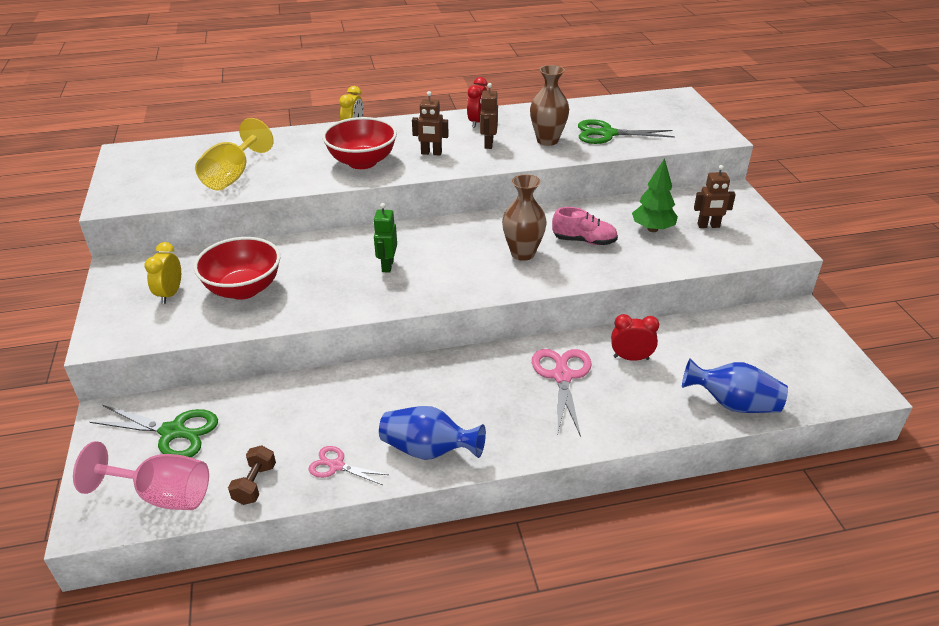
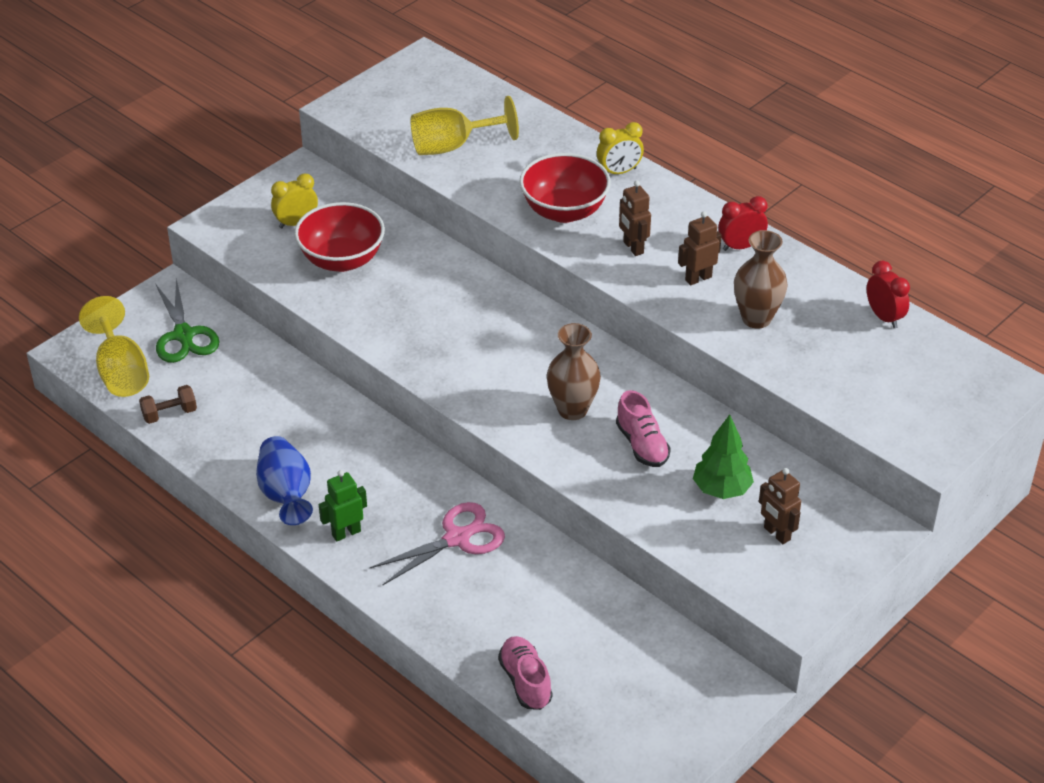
camera: 55 degrees right, 5 degrees up
(162, 495) = (121, 371): pink goblet -> yellow goblet
(336, 466) = (224, 449): pink scissors -> none
(387, 266) = (460, 327): green robot -> green robot (346, 533)
(607, 134) = (827, 359): green scissors -> none
(631, 358) = (530, 578): red clock -> red clock (884, 317)
(733, 404) = (525, 681): blue vase -> pink shoe

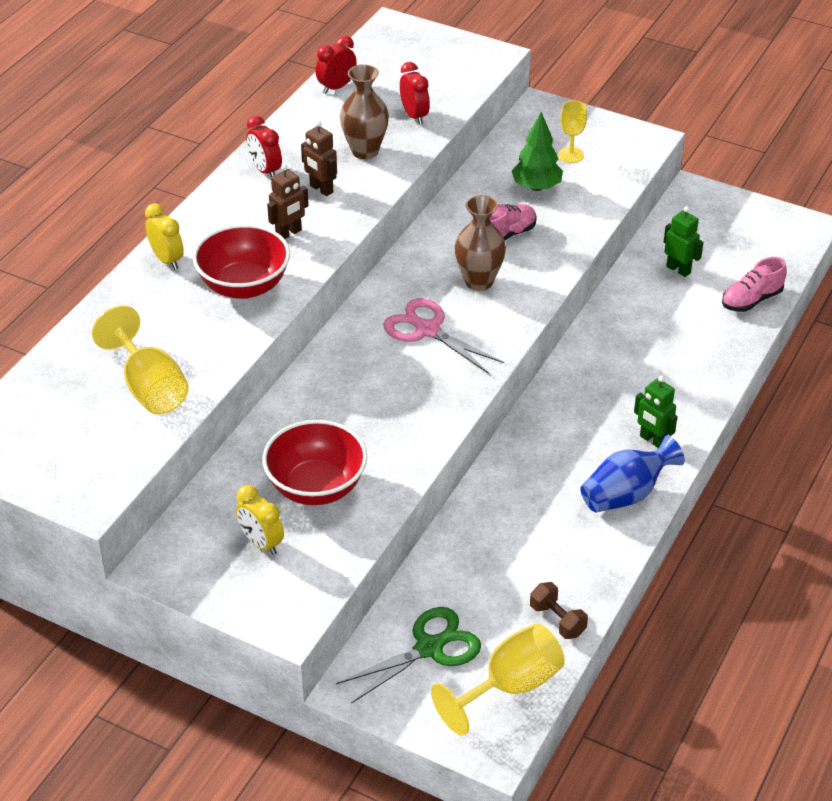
camera: 105 degrees left, 0 degrees up
(457, 538) = (623, 368): pink scissors -> pink scissors (428, 330)
(600, 631) = (678, 269): none -> green robot
(776, 534) = (570, 155): brown robot -> yellow goblet
(814, 366) = (414, 116): none -> red clock

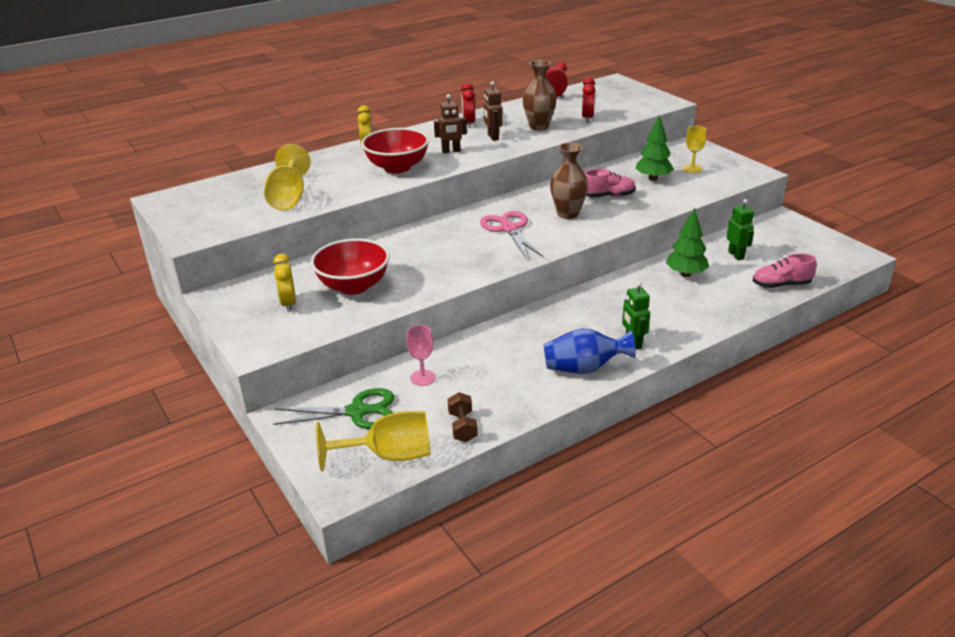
camera: 30 degrees right, 10 degrees down
(463, 575) = (422, 378): none -> pink goblet
(642, 318) = (686, 274): none -> green tree

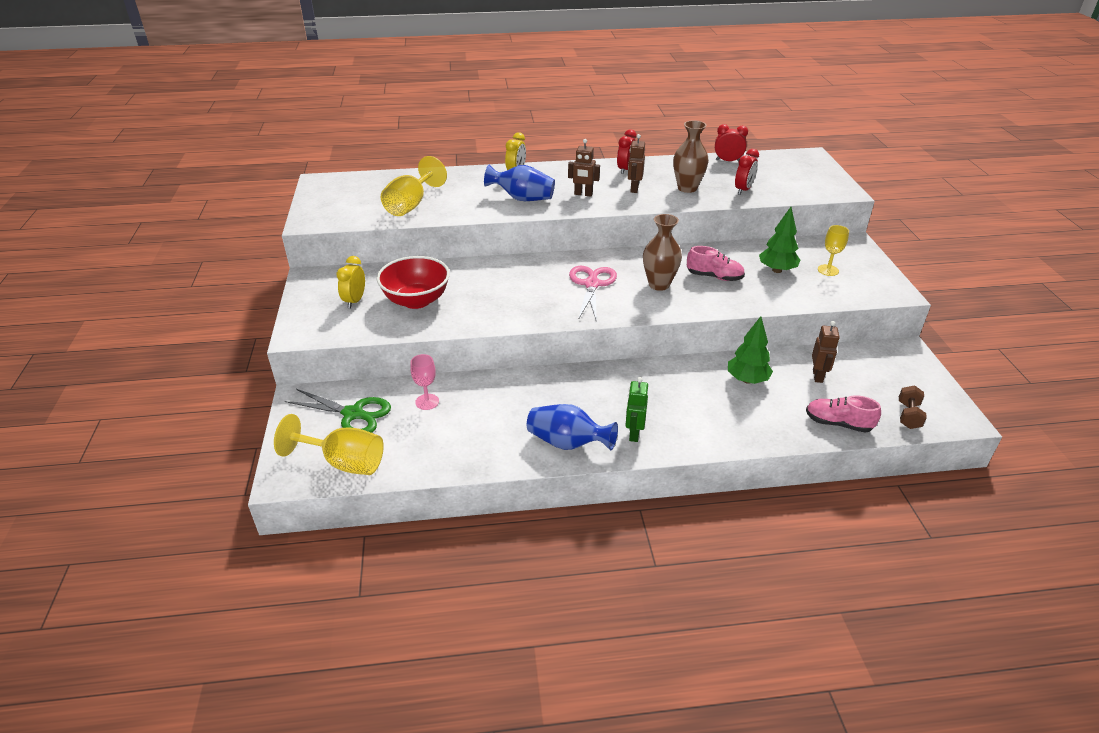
camera: 25 degrees right, 5 degrees up
(397, 167) = (522, 199): red bowl -> blue vase
(462, 427) = (420, 459): brown dumbbell -> brown dumbbell (908, 415)
(736, 255) = (818, 376): green robot -> brown robot

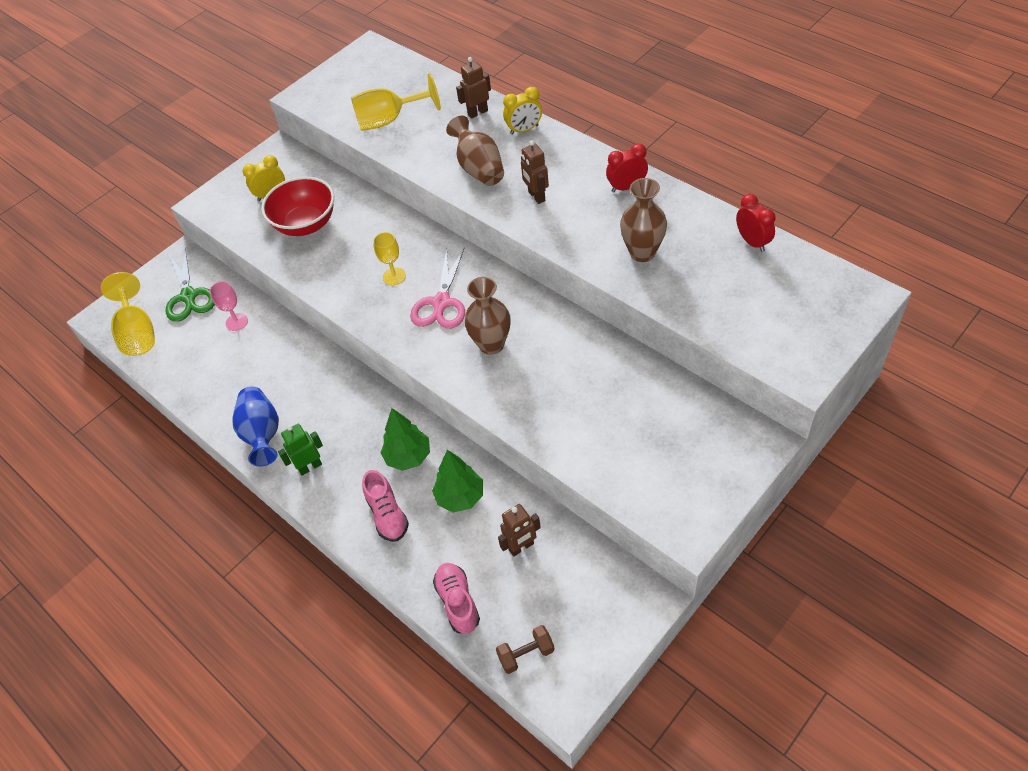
camera: 55 degrees right, 15 degrees up
(522, 199) = (479, 168): blue vase -> brown vase
(591, 284) = (441, 303): pink scissors -> pink scissors turned 135 degrees clockwise
(634, 189) = (591, 219): brown robot -> brown robot (477, 112)
(714, 277) = (550, 374): pink shoe -> pink shoe (387, 515)
(743, 190) = (694, 294): red clock -> none
(777, 270) = (620, 411): green tree -> green tree (408, 457)
(828, 270) = (669, 452): yellow goblet -> yellow goblet (394, 276)

